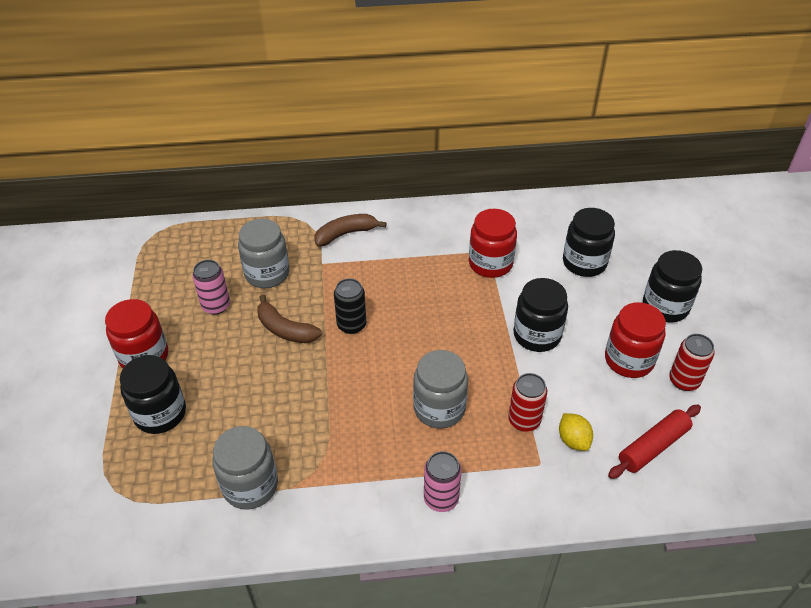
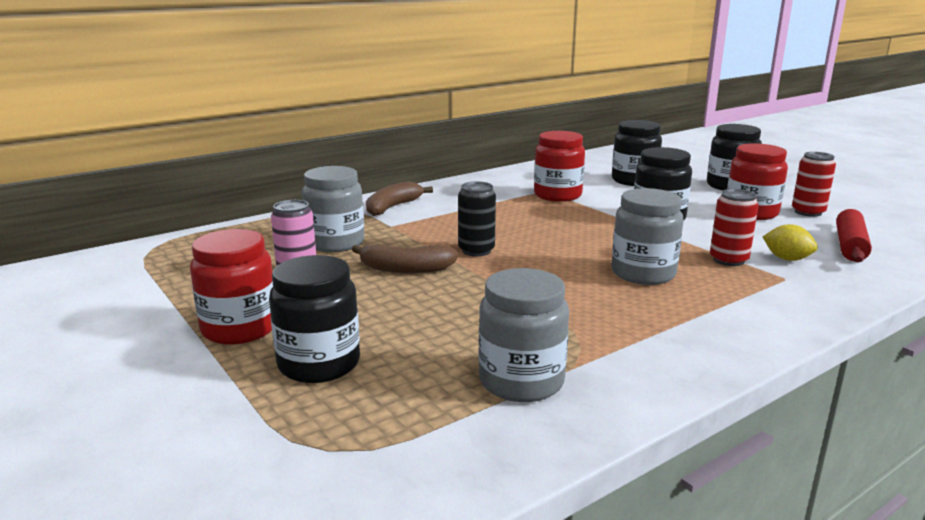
camera: 30 degrees left, 25 degrees down
(441, 498) = (740, 323): pink can -> none

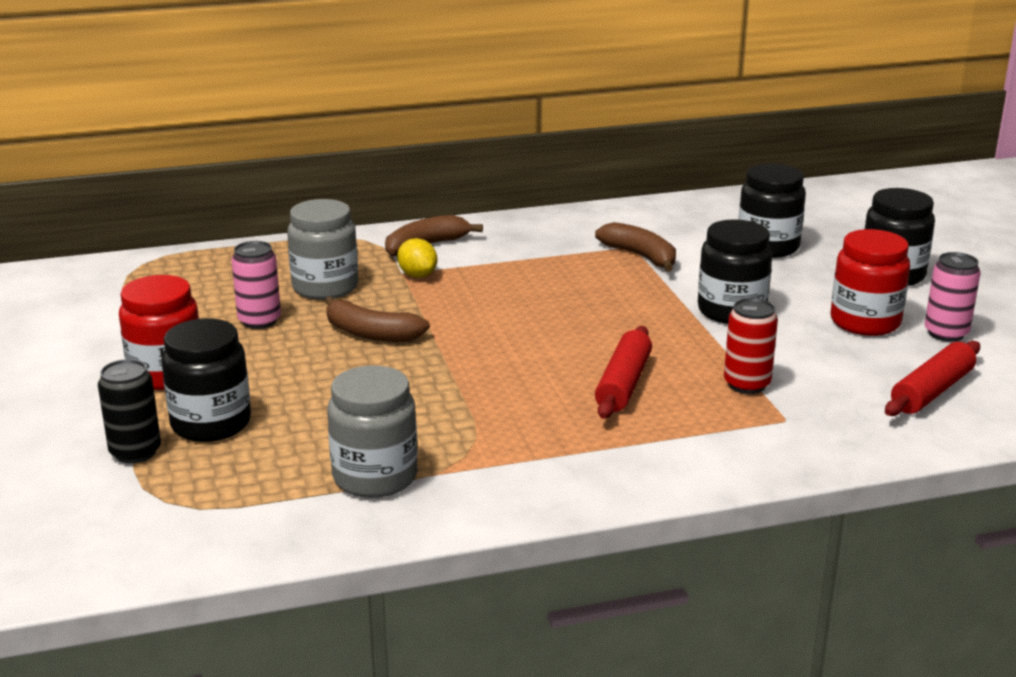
camera: 20 degrees right, 5 degrees up
(476, 250) = (467, 322): black can -> black can (135, 452)
(557, 195) = (641, 256): red jar -> brown banana
(643, 273) = (623, 384): grey jar -> red rolling pin
(787, 259) = (822, 395): yellow lemon -> yellow lemon (417, 275)
(808, 212) = (946, 333): red can -> pink can

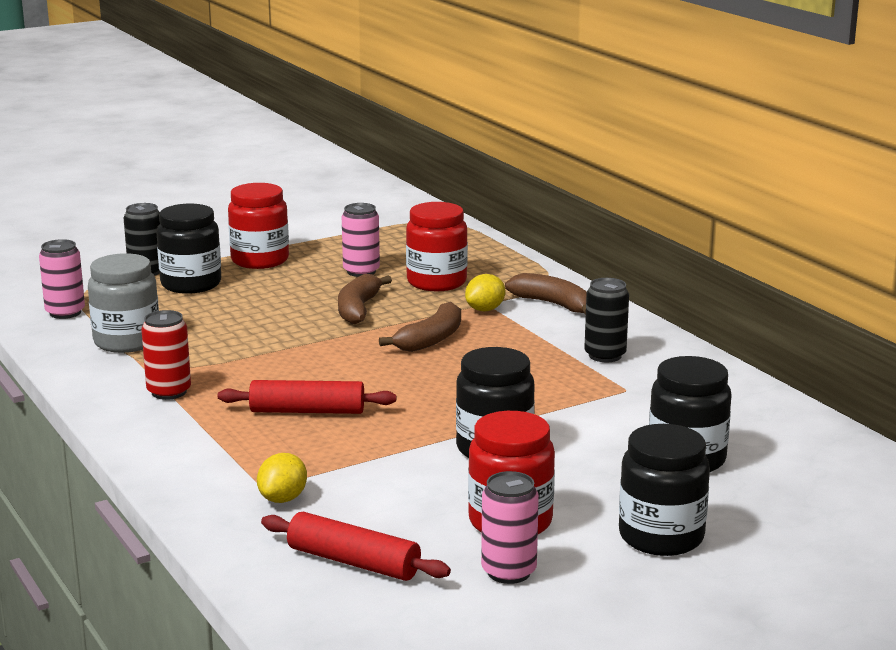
camera: 75 degrees right, 5 degrees down
(241, 519) = (65, 312): none -> pink can
(325, 287) = (436, 282): grey jar -> red jar
(557, 243) = (605, 355): none -> black can
(641, 256) = (603, 395): brown banana -> brown banana (431, 339)
(747, 384) = (329, 465): red can -> red can (169, 392)
(812, 412) = (283, 499): none -> yellow lemon

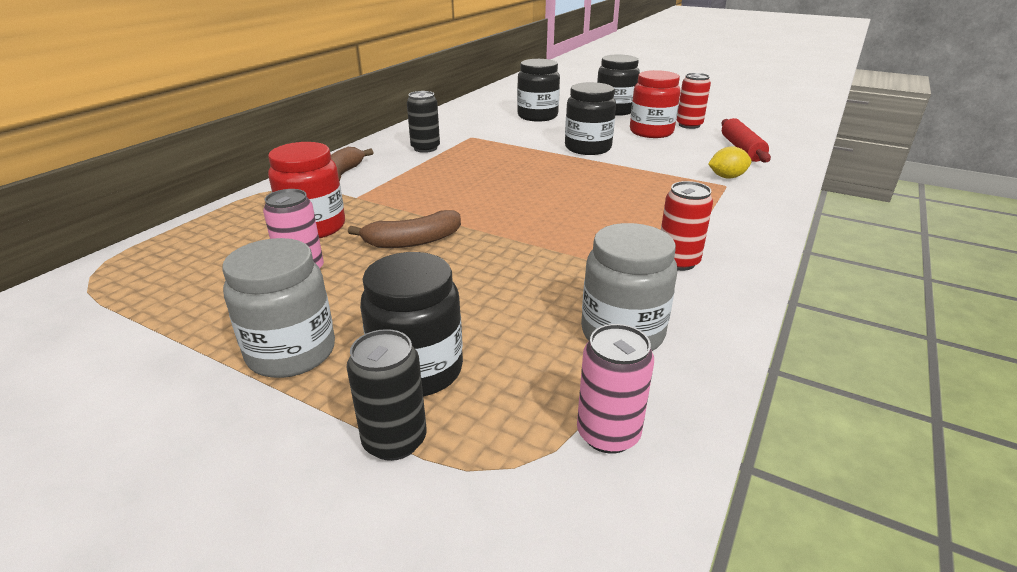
camera: 120 degrees left, 10 degrees up
(260, 260) = (291, 352): red jar -> grey jar
(307, 411) = (623, 202): red rolling pin -> none
(431, 339) = (452, 197): brown banana -> none
(485, 309) = (370, 194): yellow lemon -> none
(508, 572) = (689, 125): pink can -> red can

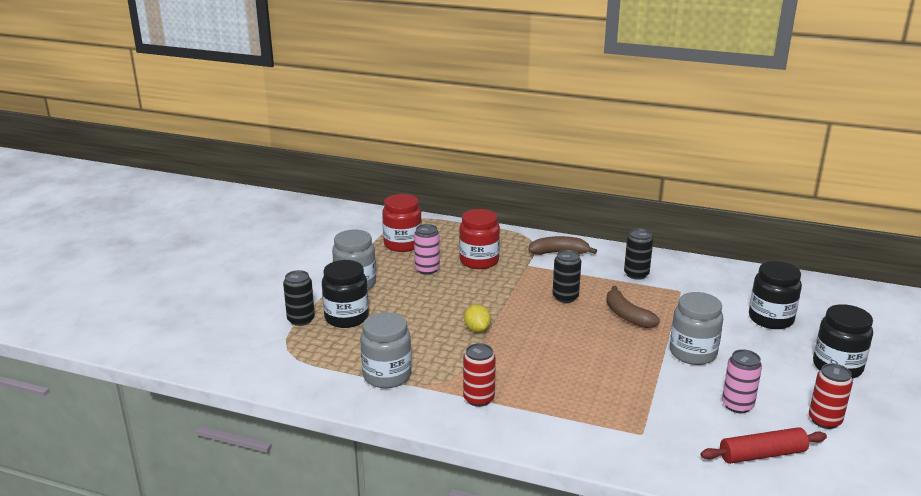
camera: 80 degrees right, 5 degrees down
(412, 241) = (472, 295): brown banana -> brown banana (627, 315)
(453, 186) = (565, 297): none -> black can
(588, 148) = (693, 353): black jar -> grey jar
(608, 434) = (307, 372): pink can -> pink can (737, 405)
(651, 132) = (774, 392): red jar -> red jar (402, 244)
(727, 177) = (664, 436): yellow lemon -> yellow lemon (477, 329)

